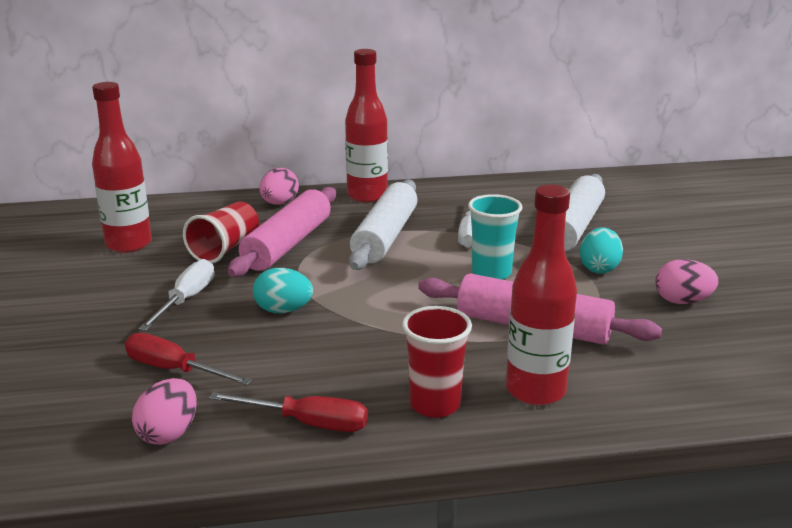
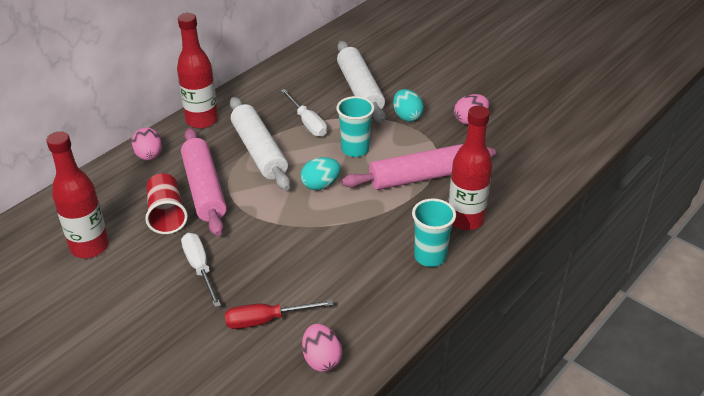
camera: 40 degrees left, 15 degrees up
(283, 310) = (272, 242): turquoise egg -> turquoise egg (320, 185)
(308, 423) = (384, 307): red screwdriver -> none
(435, 404) = (430, 256): red cup -> turquoise cup

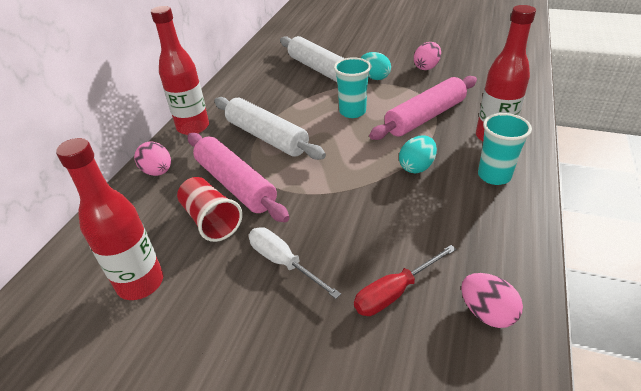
camera: 20 degrees left, 0 degrees up
(307, 123) = (294, 103): white screwdriver -> none
(320, 185) = (345, 147): turquoise egg -> turquoise egg (416, 167)

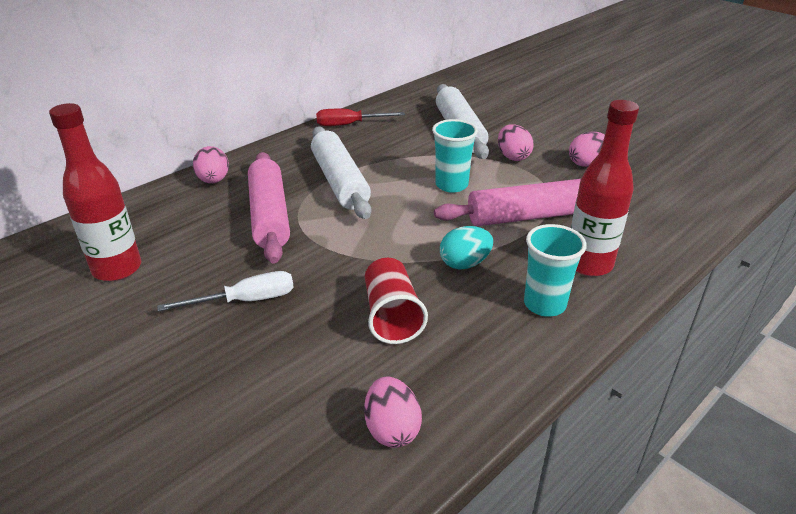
camera: 25 degrees right, 5 degrees down
(193, 127) = (280, 150): red bottle -> none
(211, 220) = (219, 240): red cup -> red cup (391, 316)
(283, 262) = (246, 301): white screwdriver -> white screwdriver turned 90 degrees clockwise
(374, 77) = (513, 157): turquoise egg -> pink egg
(394, 292) = (320, 370): red screwdriver -> red screwdriver (349, 125)

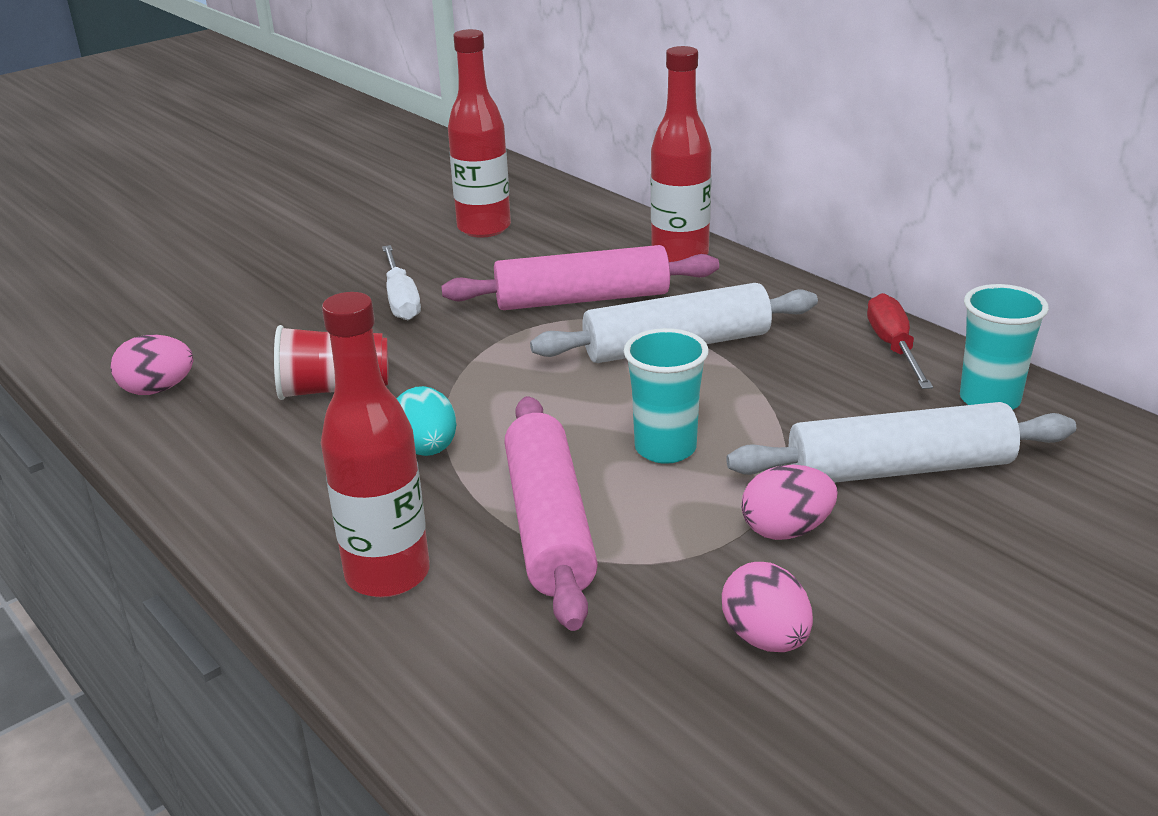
camera: 95 degrees right, 5 degrees down
(213, 180) = (680, 255): pink egg -> red bottle
(544, 304) = (305, 513): turquoise cup -> turquoise cup (989, 400)

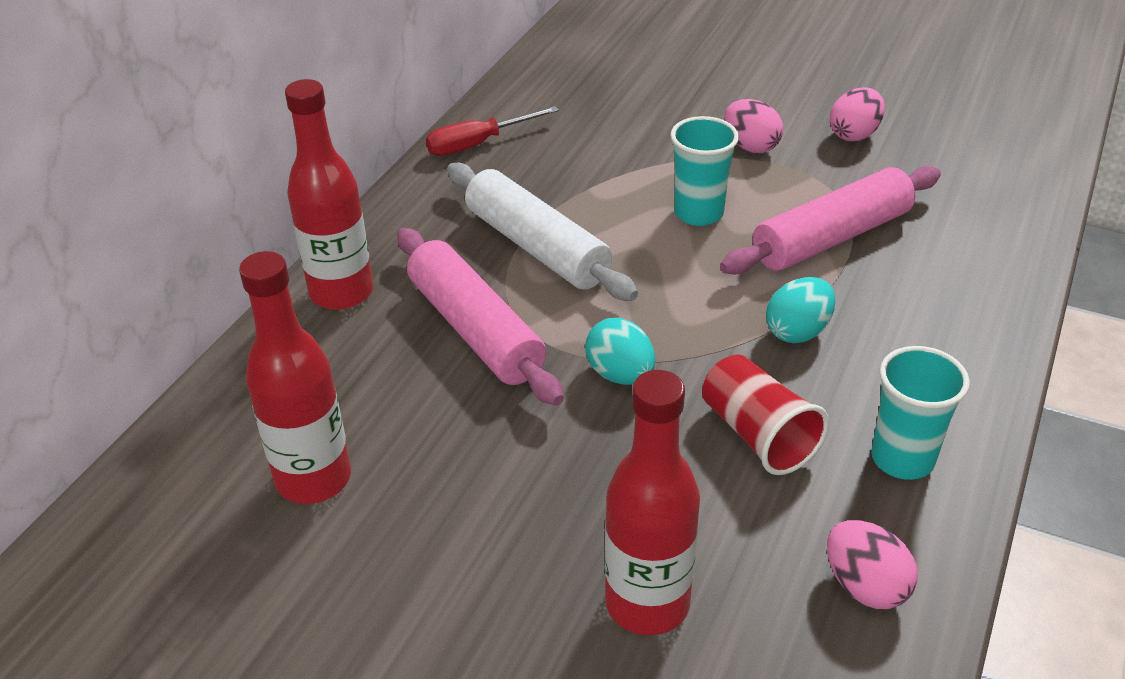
camera: 115 degrees left, 10 degrees up
(387, 574) = (949, 290): red bottle -> red bottle (647, 603)
(401, 300) = (546, 471): white screwdriver -> none
(466, 348) = (620, 374): none -> turquoise egg
(899, 469) = (648, 119): white rolling pin -> none
(989, 400) = (535, 98): turquoise cup -> turquoise cup (902, 459)

